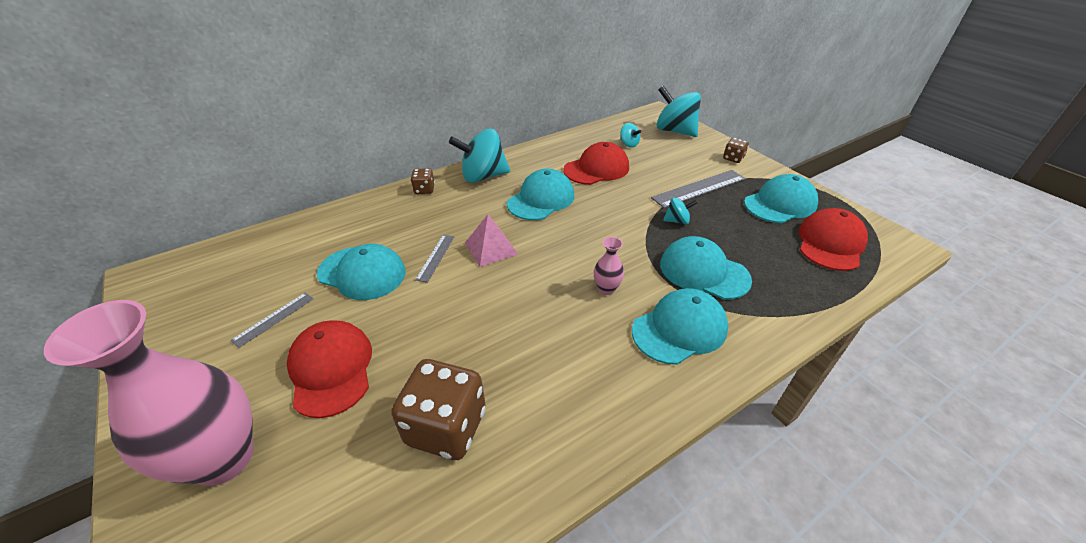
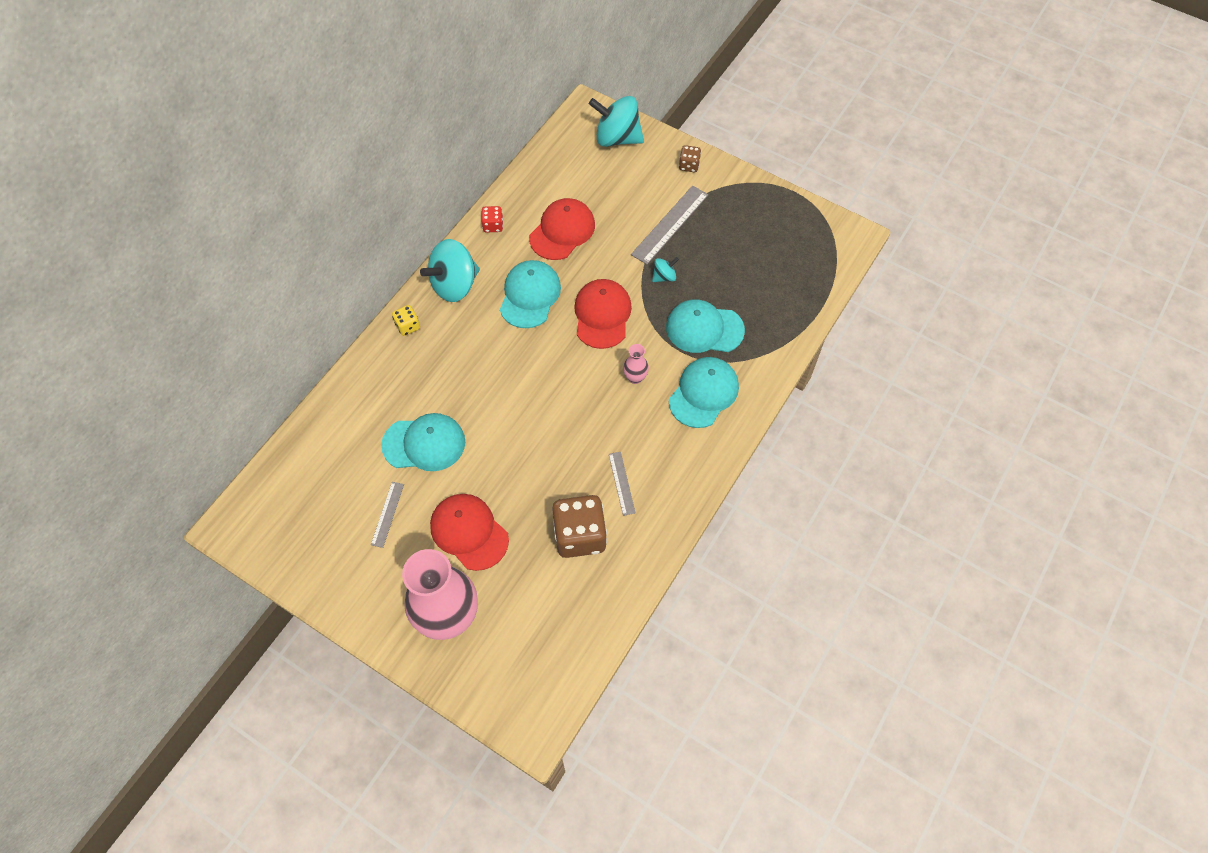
camera: 25 degrees left, 20 degrees up
(424, 190) = (408, 326): brown dice -> yellow dice
(435, 257) = (476, 402): grey ruler -> grey ruler (621, 483)
(491, 248) = (518, 373): pink pyramid -> none
(541, 152) = (493, 225): none -> red dice
(628, 144) = (578, 179): turquoise spinning top -> none
(780, 204) = (746, 219): turquoise cap -> none
(830, 243) = (796, 256): red cap -> red cap (602, 315)

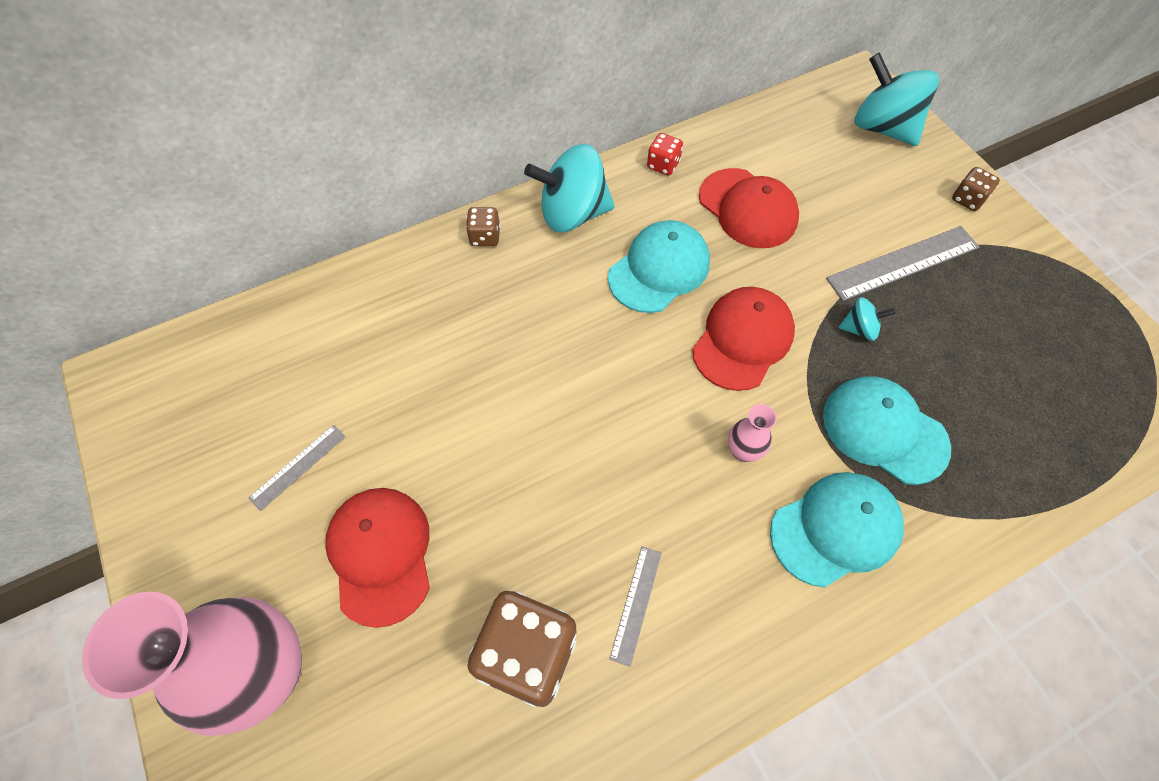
camera: 30 degrees right, 0 degrees up
(408, 326) = (485, 237): yellow dice -> brown dice
(424, 443) = (406, 395): turquoise cap -> none
(562, 231) = (748, 208): red cap -> red cap turned 75 degrees clockwise

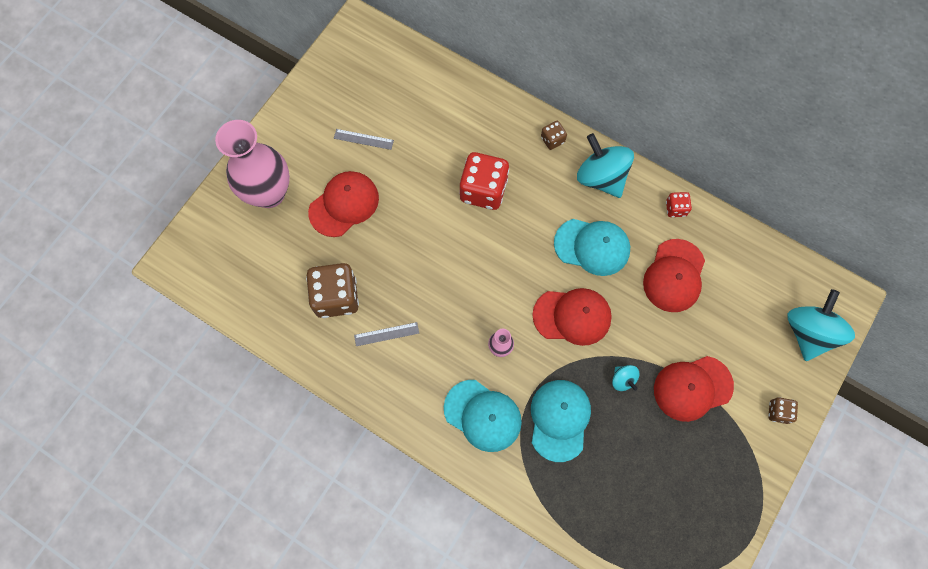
camera: 60 degrees right, 10 degrees up
(496, 350) = (483, 190): none -> red dice
(903, 263) = (692, 388): grey ruler -> red cap

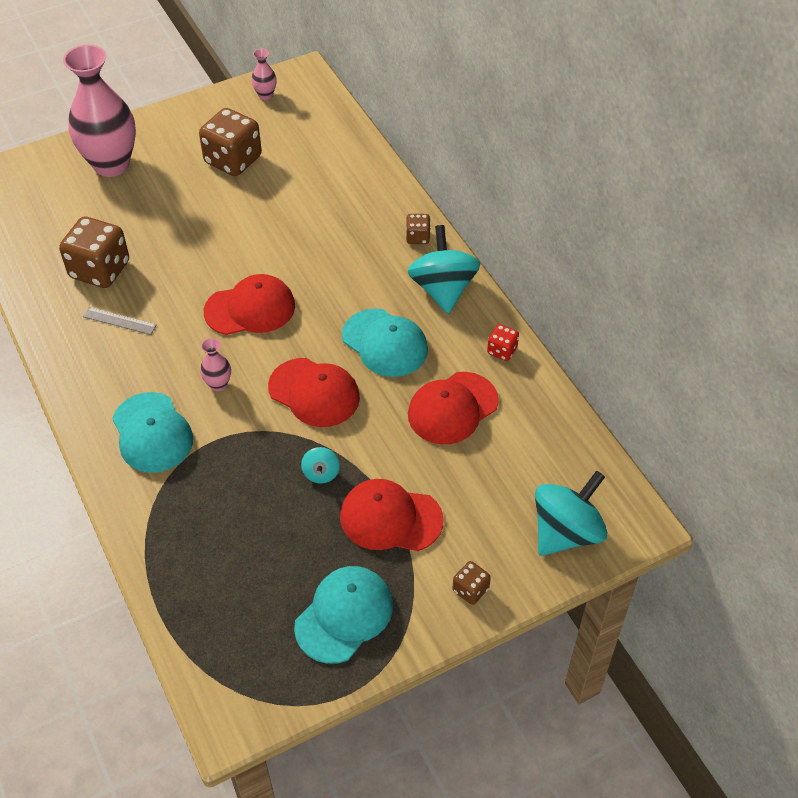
camera: 30 degrees right, 20 degrees down
(343, 62) = (265, 95): none -> pink vase
(344, 204) = (171, 202): red cap -> red cap (250, 309)
(363, 139) = (233, 160): grey ruler -> brown dice
(483, 190) = (313, 248): red dice -> none
(559, 419) = (225, 475): turquoise cap -> turquoise cap (344, 615)

